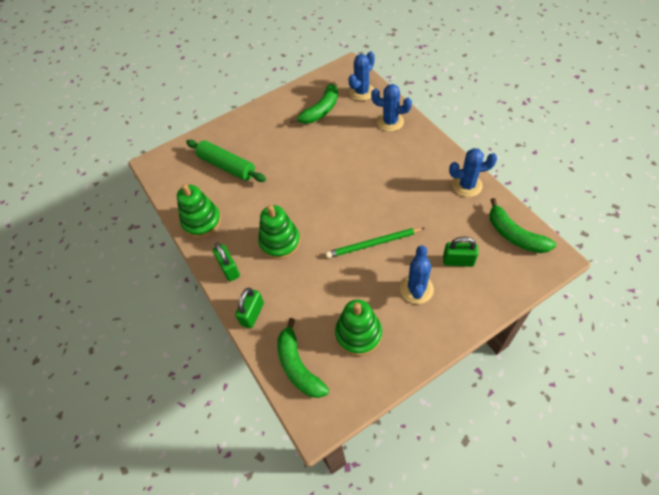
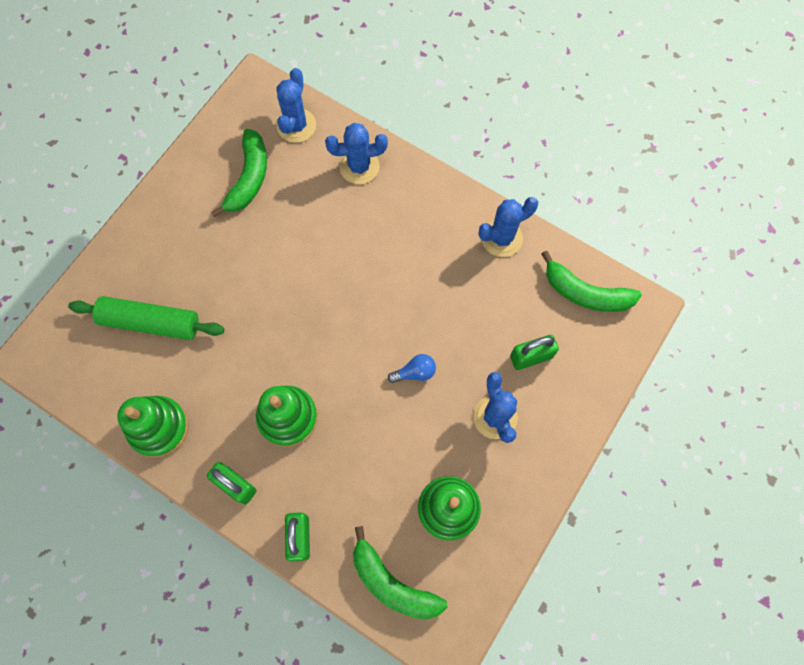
camera: 30 degrees left, 15 degrees up
(373, 244) = (415, 372): green pencil -> blue light bulb

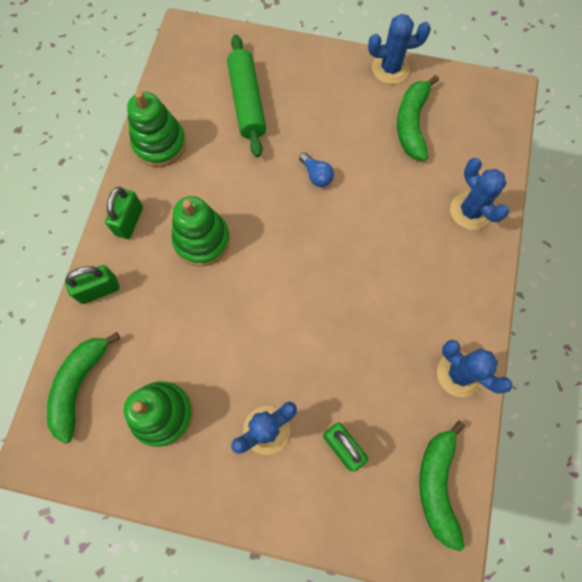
camera: 70 degrees right, 0 degrees up
(249, 178) = (412, 124): green banana -> green banana turned 105 degrees clockwise
(296, 125) = (484, 142): blue cactus -> blue cactus (390, 69)
(415, 372) = (283, 336): blue light bulb -> blue light bulb (316, 175)

